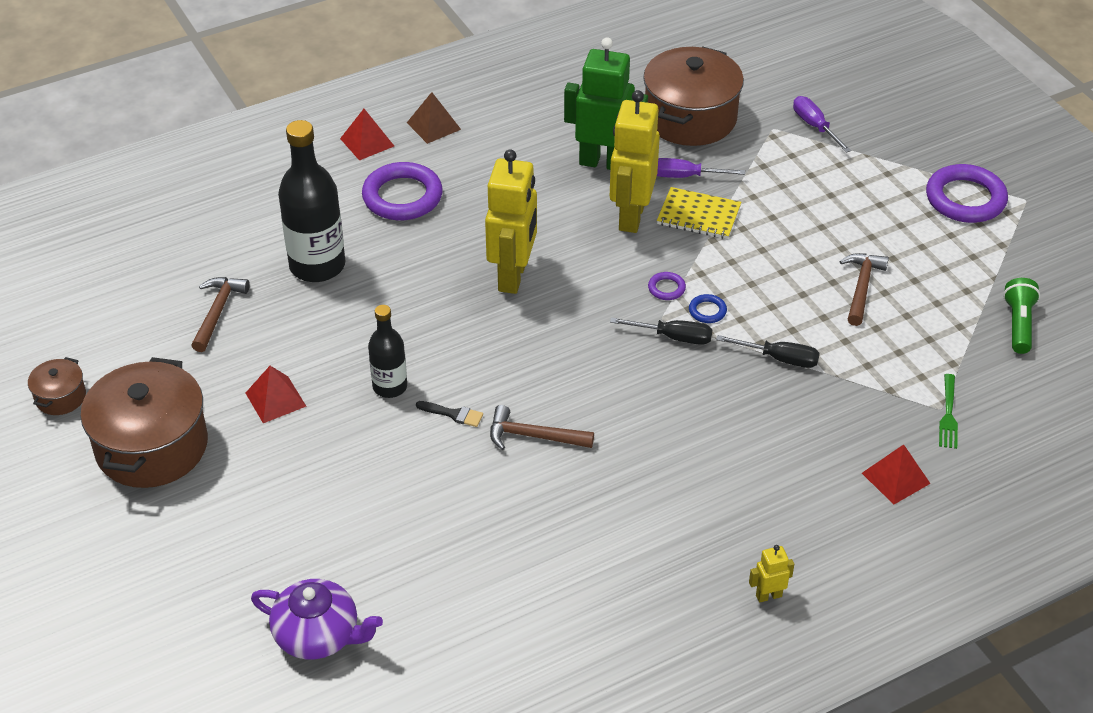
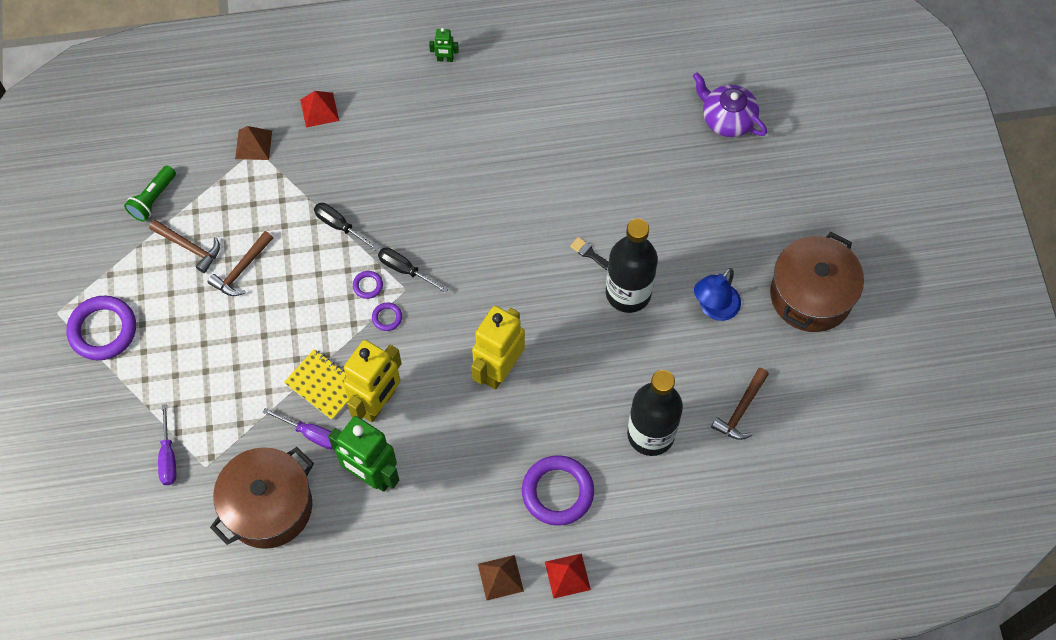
camera: 160 degrees left, 20 degrees up
(60, 397) = (873, 363): brown pot -> none
(275, 399) = (714, 309): red pyramid -> blue lamp
(390, 387) = (628, 293): black bottle -> black bottle, size x1.73
(533, 436) = (541, 218): brown hammer -> brown hammer (189, 247)
(707, 311) = (368, 285): blue ring -> purple ring
(768, 595) = (445, 59): yellow robot -> green robot
(948, 414) = (253, 144): green fork -> brown pyramid

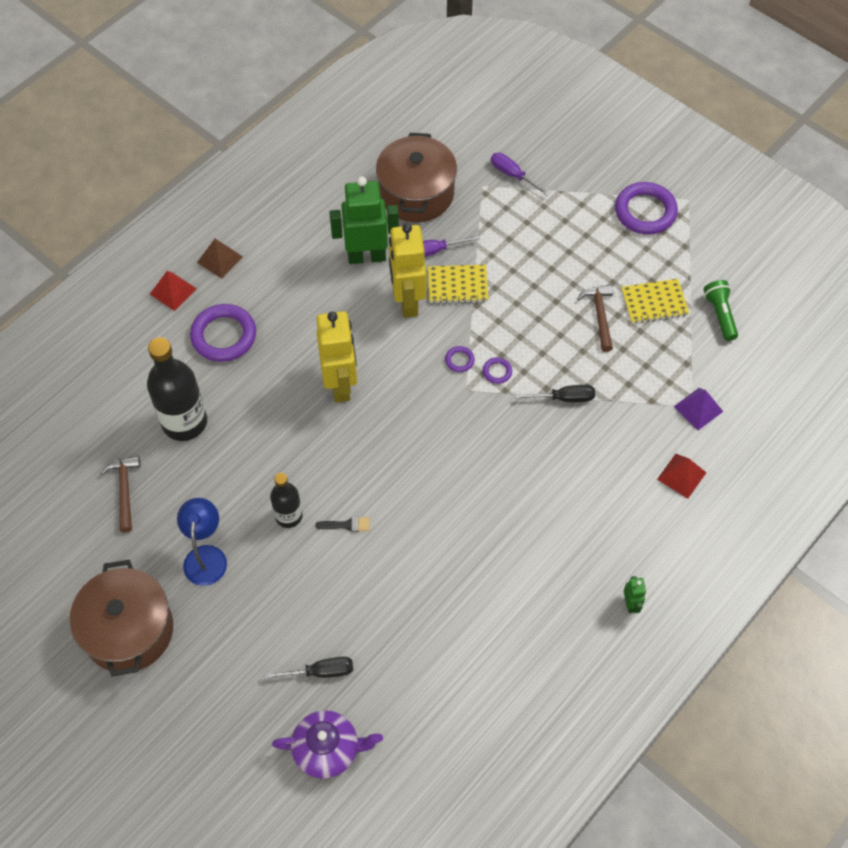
camera: 140 degrees right, 5 degrees down
(189, 247) = (654, 302): brown hammer -> yellow notebook
(253, 144) = (698, 409): brown pyramid -> purple pyramid
(405, 270) = (481, 403): black screwdriver -> black screwdriver (321, 672)
(445, 59) = (630, 604): green robot -> green robot turned 120 degrees clockwise
(628, 293) = (289, 516): black bottle -> black bottle, size x0.58

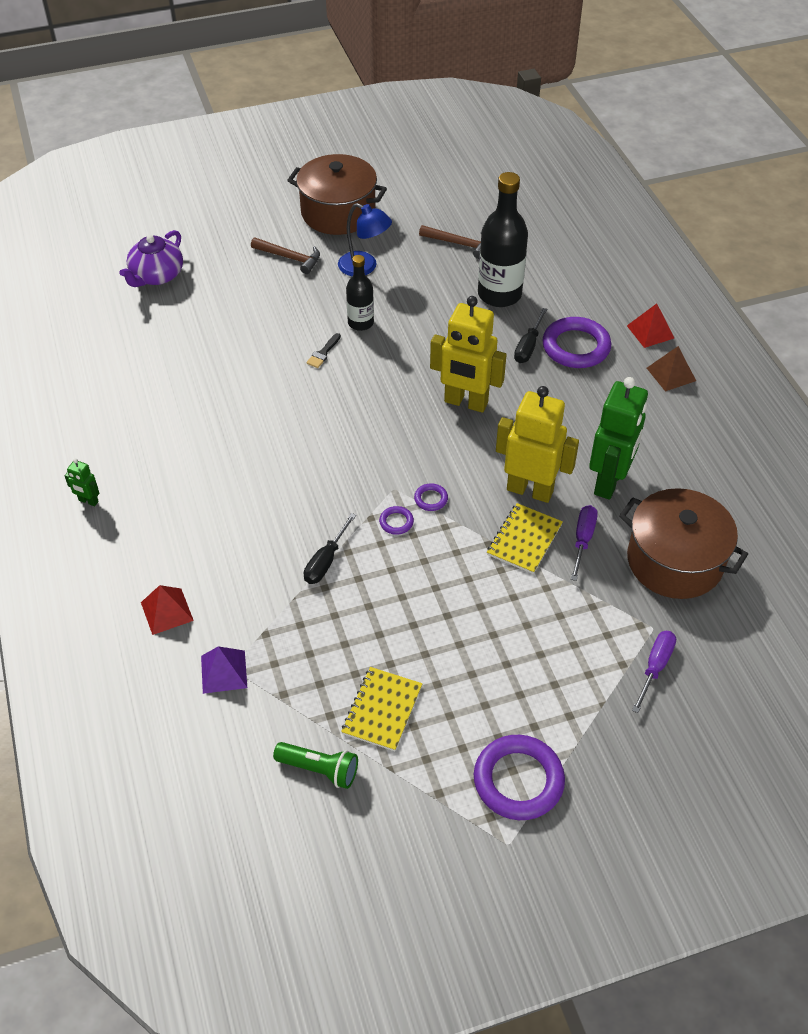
camera: 120 degrees right, 10 degrees down
(321, 672) = (216, 293): black screwdriver -> black screwdriver (528, 346)
(512, 175) = (655, 667): purple screwdriver -> purple screwdriver turned 45 degrees counterclockwise
(600, 315) = (401, 646): brown hammer -> brown hammer (290, 258)

